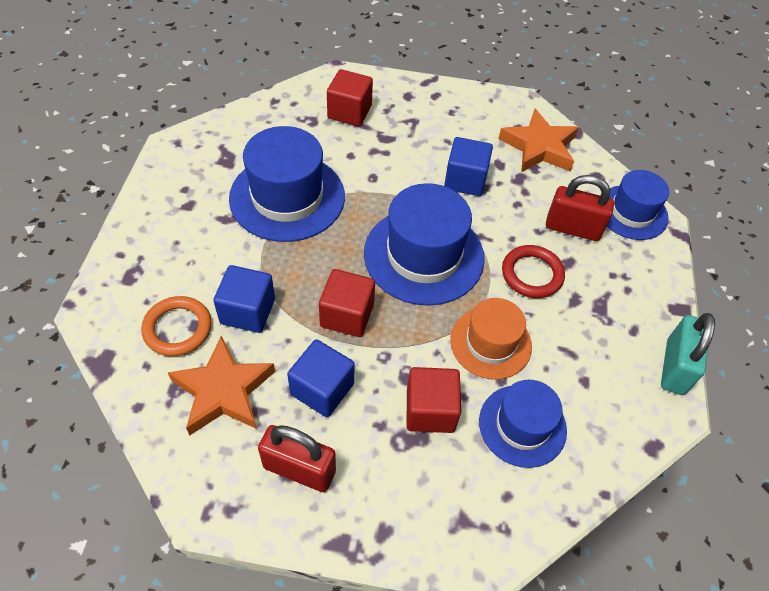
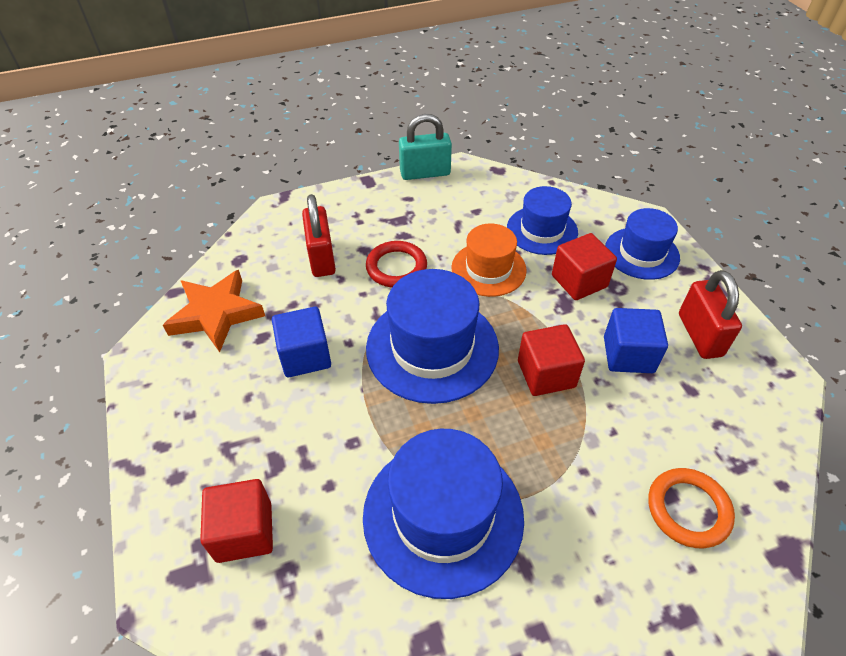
camera: 115 degrees left, 5 degrees down
(223, 391) = (701, 425): orange star -> none
(248, 311) = (613, 457): blue cube -> none
(632, 212) = (275, 227): blue hat -> blue hat (641, 253)

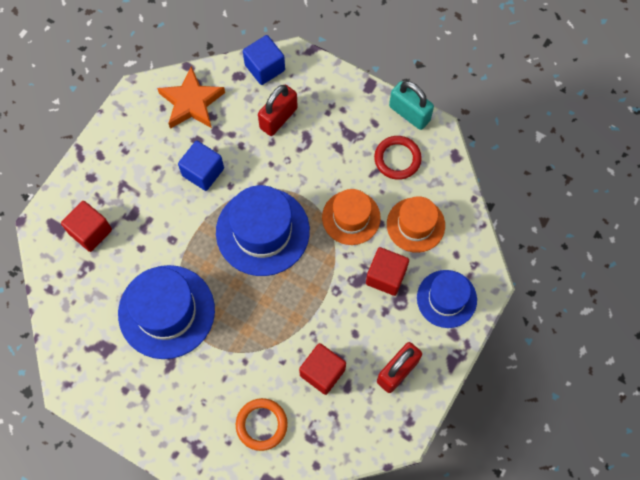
camera: 50 degrees right, 20 degrees up
(396, 267) = (307, 165): red ring -> red ring (397, 159)
(542, 230) = (415, 225): blue hat -> orange hat
(546, 374) = (294, 303): red cube -> red cube (322, 372)
(628, 355) = (346, 339): blue cube -> blue cube (265, 68)

